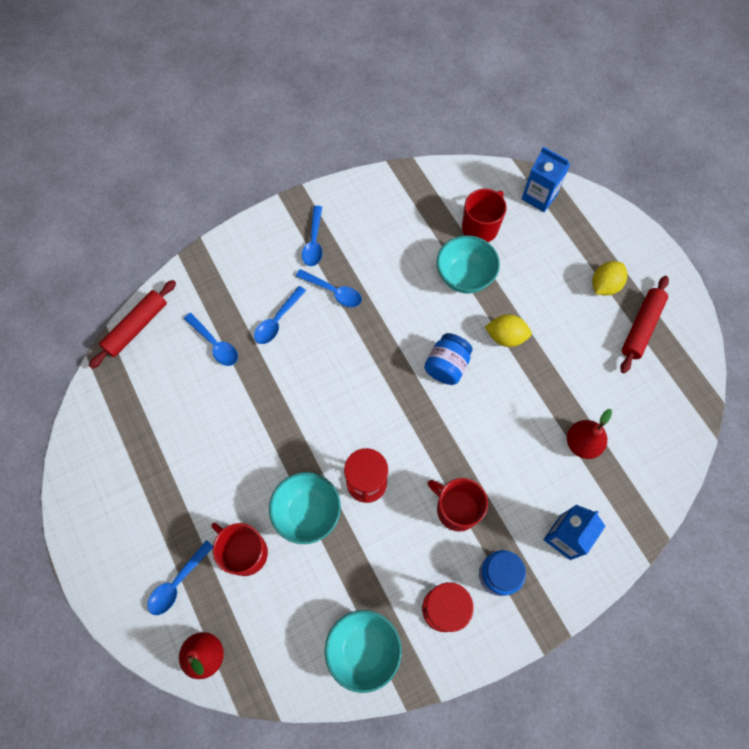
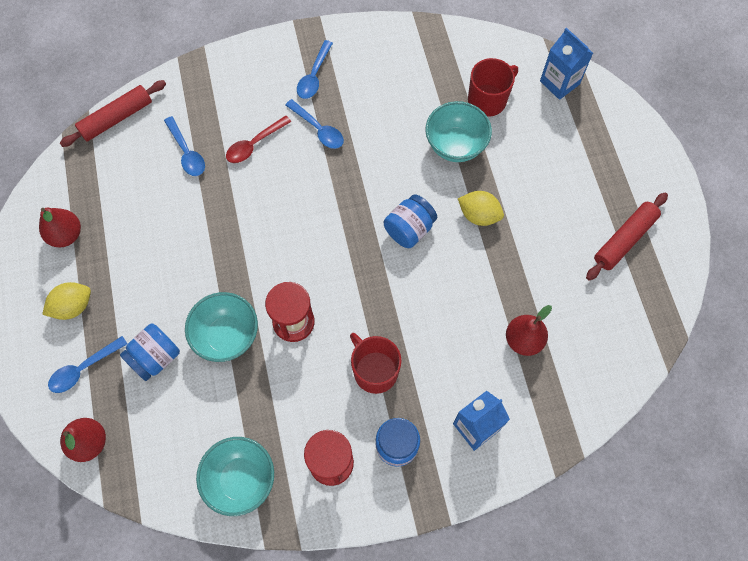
camera: 15 degrees right, 0 degrees up
(120, 454) = (66, 235): none -> red pear
(245, 552) = (155, 357): red mug -> blue jar
(277, 320) = (254, 144): blue spoon -> red spoon
(604, 285) = (599, 188): yellow lemon -> yellow lemon (73, 306)

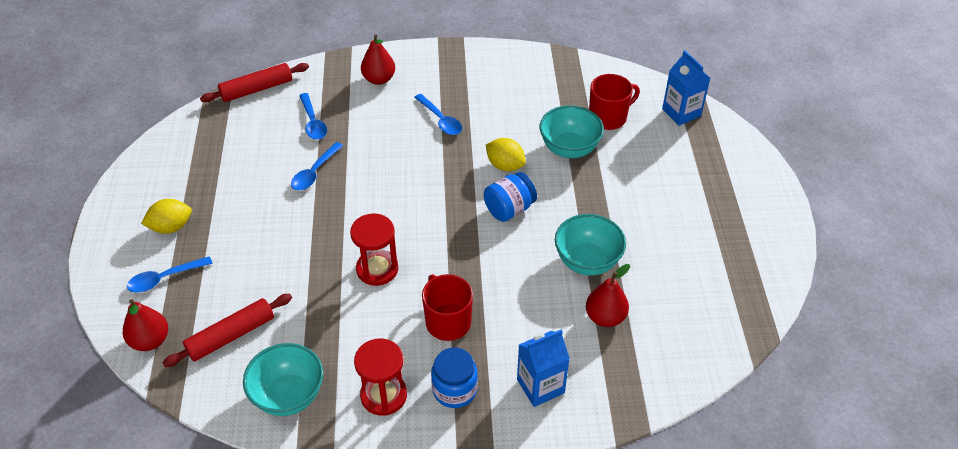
camera: 10 degrees right, 20 degrees down
(66, 235) = (183, 170): red pear -> red pear (379, 79)
(155, 357) = (235, 279): blue jar -> none
(227, 336) = (309, 271): turquoise bowl -> turquoise bowl (587, 261)
(254, 144) = (377, 124): red spoon -> none
(314, 76) = (447, 80): blue spoon -> blue spoon (314, 172)
(479, 215) = (581, 207): yellow lemon -> yellow lemon (505, 165)
(624, 240) = (725, 246): red rolling pin -> red rolling pin (231, 336)

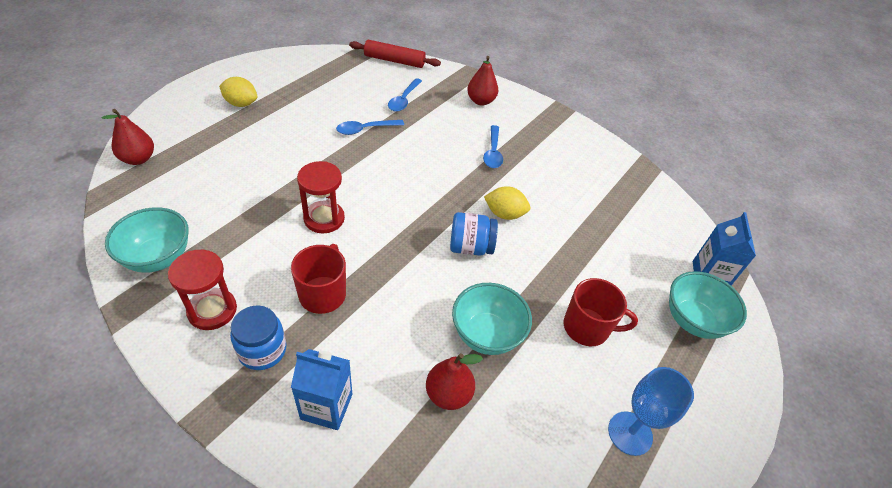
camera: 35 degrees right, 0 degrees up
(164, 278) = (196, 129): blue spoon -> none
(231, 336) = (182, 191): red rolling pin -> none
(505, 165) = (504, 214): yellow lemon -> yellow lemon turned 60 degrees counterclockwise
(569, 149) = (572, 237): turquoise bowl -> turquoise bowl (692, 321)
(608, 117) = (633, 236): red mug -> red mug (587, 327)
(729, 254) = (630, 433): none -> blue goblet

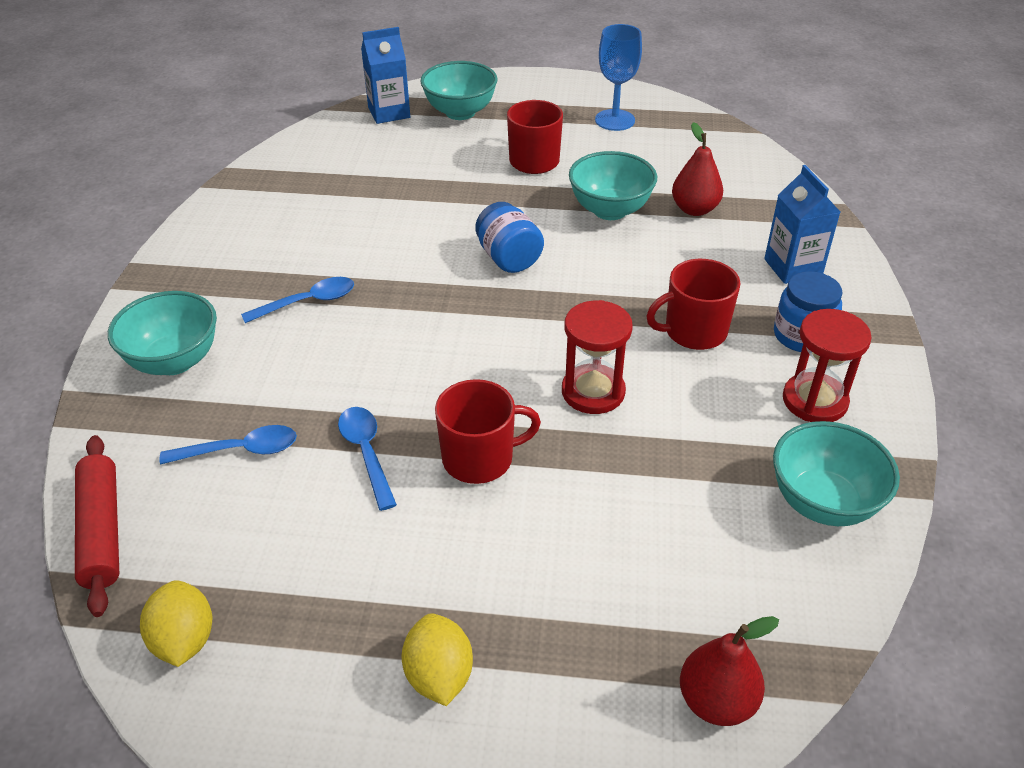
camera: 115 degrees left, 5 degrees down
(325, 159) = (479, 458): none -> red mug
(365, 129) = (366, 453): blue spoon -> blue spoon turned 150 degrees counterclockwise
(480, 101) = (174, 361): red pear -> turquoise bowl
(504, 214) = (427, 253): yellow lemon -> yellow lemon (184, 640)

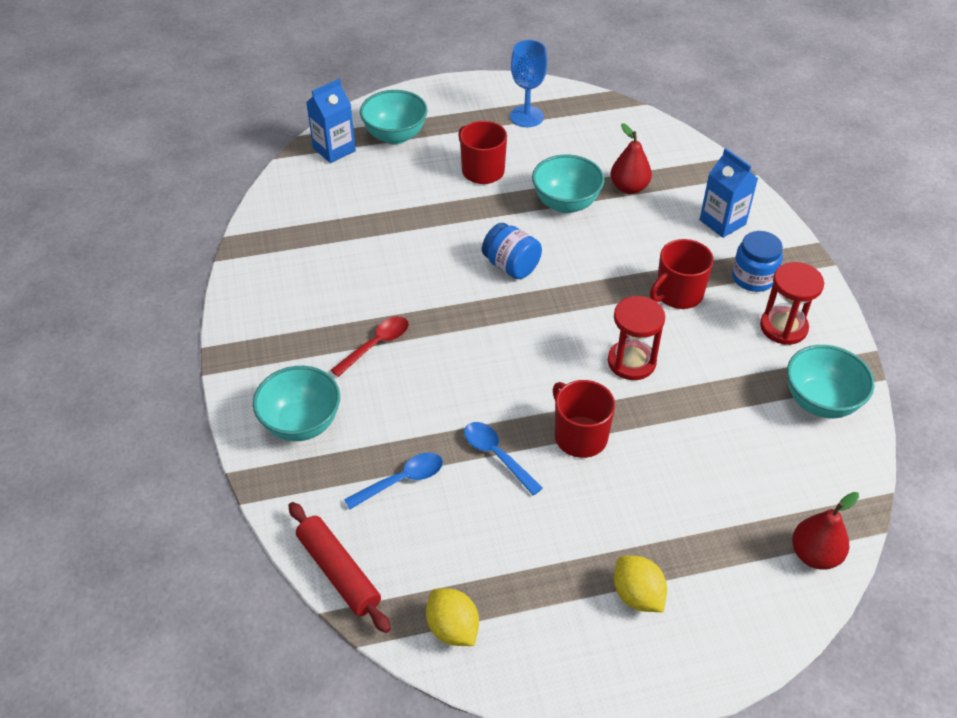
camera: 20 degrees left, 5 degrees up
(308, 302) = (376, 345): blue spoon -> red spoon
(479, 458) = (579, 436): red mug -> red mug turned 90 degrees counterclockwise

